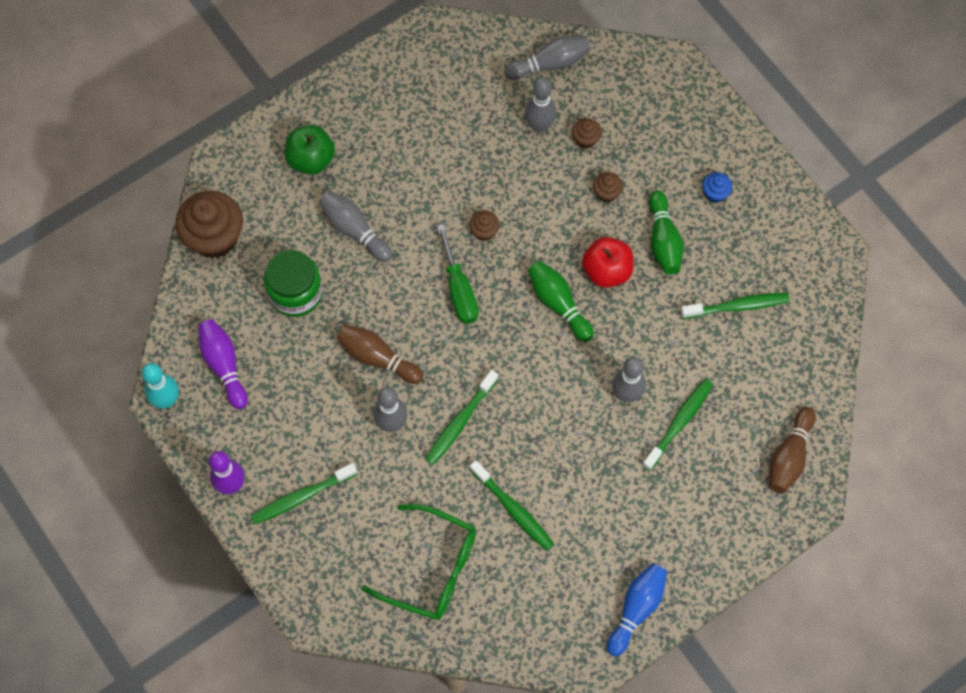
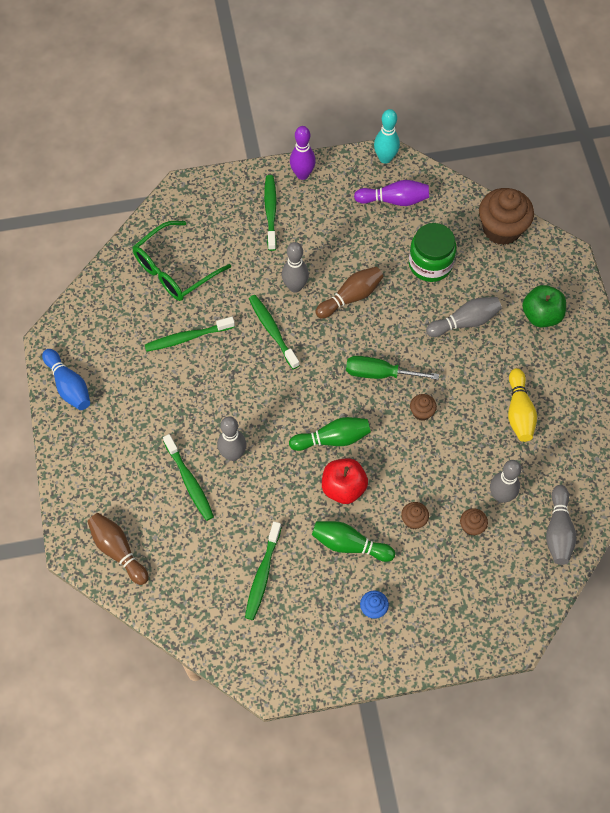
camera: 115 degrees right, 5 degrees down
(438, 141) = (519, 412): none -> yellow bowling pin

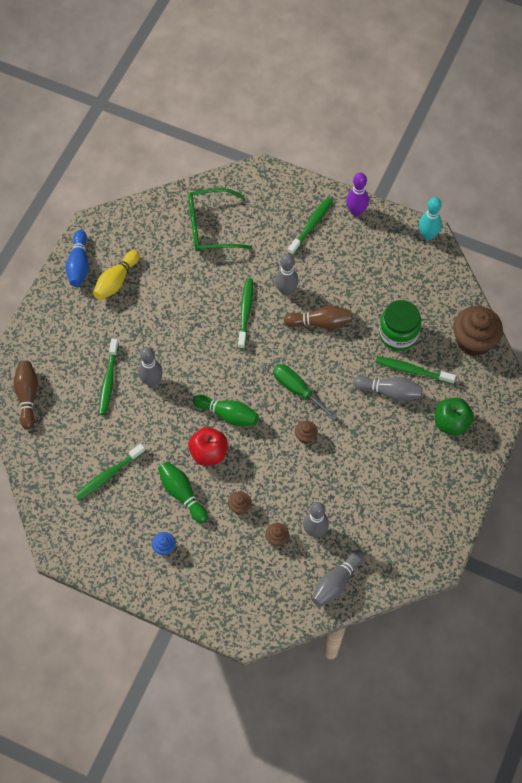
camera: 35 degrees right, 0 degrees up
(187, 338) = (183, 280): green toothbrush -> green toothbrush (412, 370)
(394, 200) = (409, 271): purple bowling pin -> none
(519, 412) = (377, 481): yellow bowling pin -> yellow bowling pin (116, 281)

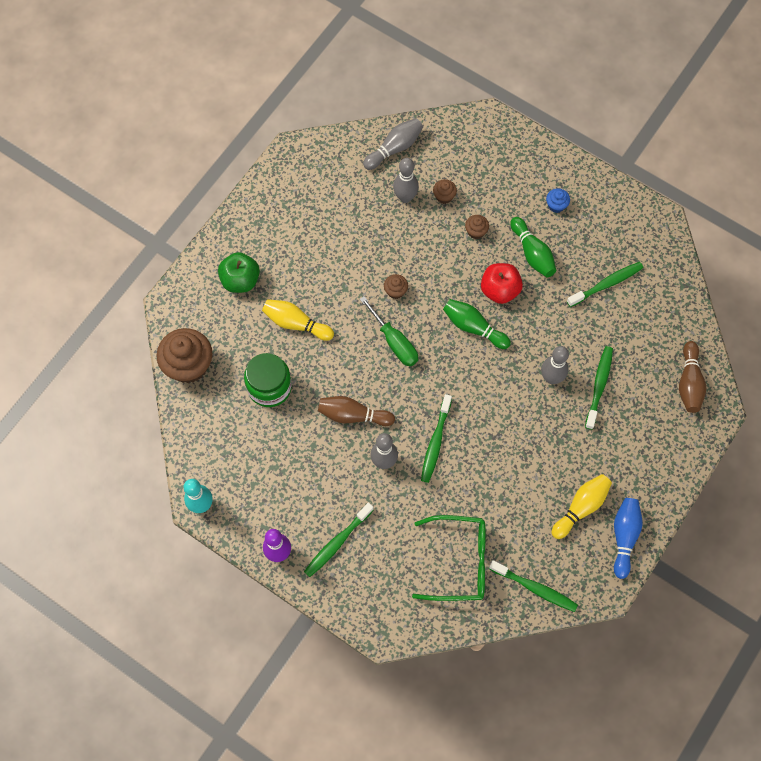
camera: 170 degrees left, 5 degrees up
(389, 392) = (296, 323): grey bowling pin -> yellow bowling pin
(412, 370) = (265, 343): green toothbrush -> green toothbrush (535, 588)

